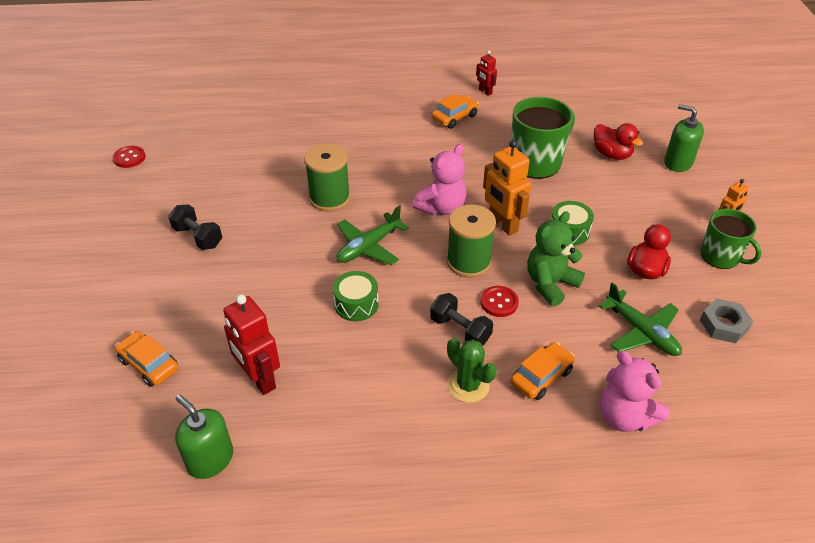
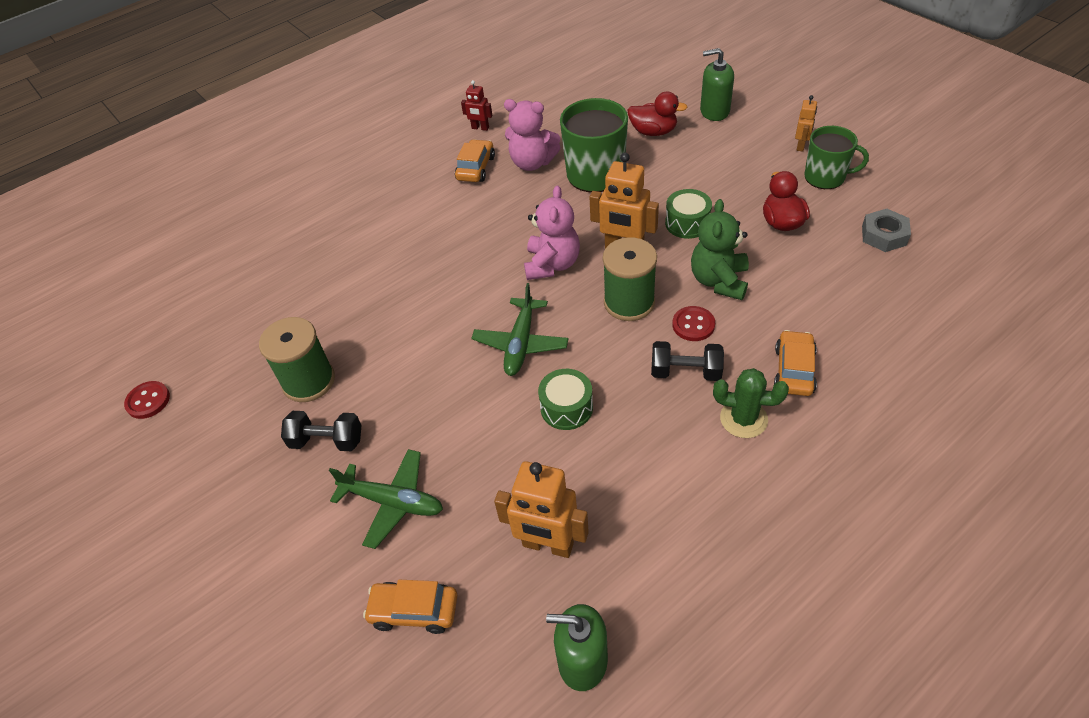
camera: 30 degrees left, 5 degrees up
(259, 379) = (547, 545): red robot -> orange robot
(329, 198) = (431, 317): green spool -> green spool (309, 381)
(625, 416) = (890, 361): pink teddy bear -> pink teddy bear (532, 163)
(642, 332) = (831, 279): green plane -> green plane (393, 502)

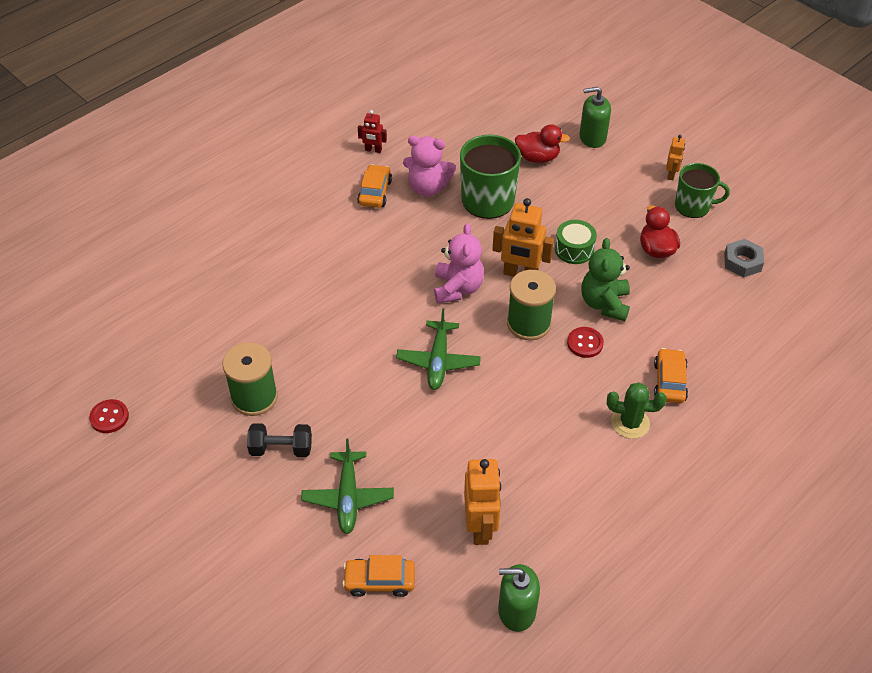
camera: 10 degrees left, 0 degrees up
(393, 502) = (348, 498): green plane -> green plane turned 75 degrees clockwise
(547, 545) = (480, 527): orange robot -> orange robot turned 105 degrees counterclockwise
(566, 408) = (484, 416): green drum -> none
(685, 372) = (581, 384): black dumbbell -> none

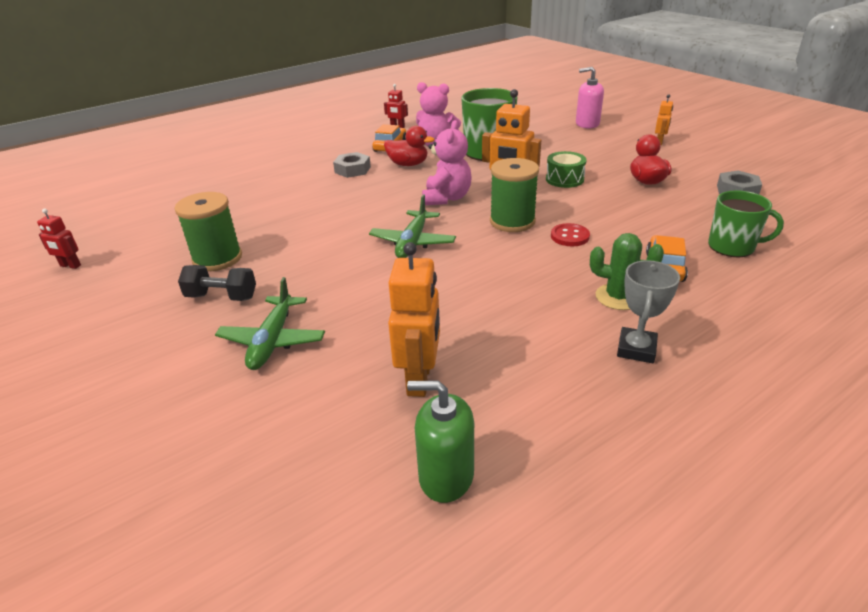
camera: 10 degrees right, 15 degrees down
(109, 417) = (70, 266): red button -> red robot
(344, 241) = (352, 170): none -> grey nut
(379, 581) = (273, 425): orange car -> none
(537, 157) = (537, 132): red duck -> red duck (408, 164)
(592, 137) = (587, 124): green soap dispenser -> pink soap dispenser
(604, 303) = (592, 212): green teddy bear -> none
(644, 481) = (636, 349): none -> grey trophy
(693, 206) = (682, 158): green mug -> green mug (732, 247)

